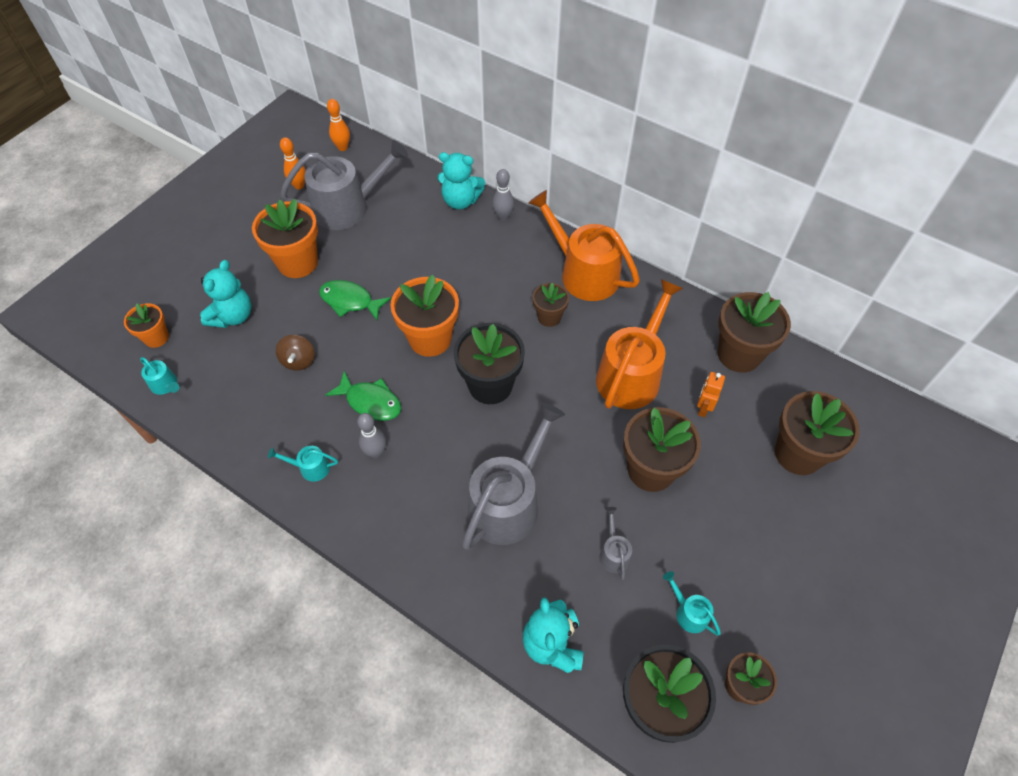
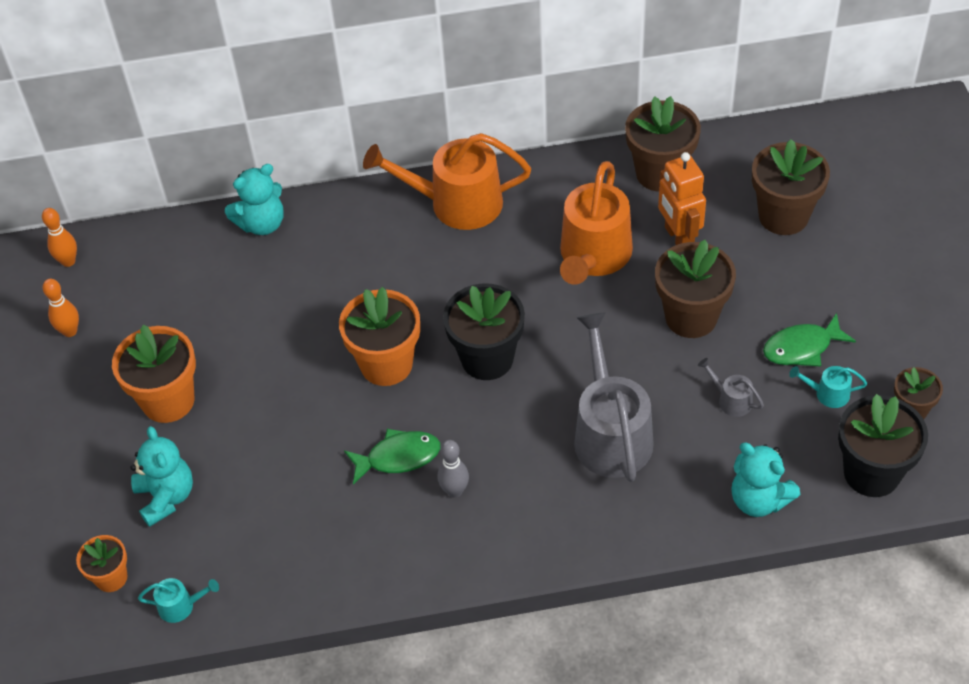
camera: 40 degrees left, 5 degrees down
(299, 361) = (286, 480): brown spinning top -> none
(310, 468) = (413, 550): turquoise watering can -> none
(347, 207) = (152, 313): grey watering can -> none
(350, 301) = (268, 392): green fish -> green fish (802, 347)
(503, 216) = (322, 208): grey bowling pin -> none
(549, 317) = (470, 264): brown flower pot -> none
(631, 374) = (593, 256): orange watering can -> orange watering can turned 150 degrees counterclockwise
(703, 408) = (678, 238): orange robot -> orange robot, size x1.72

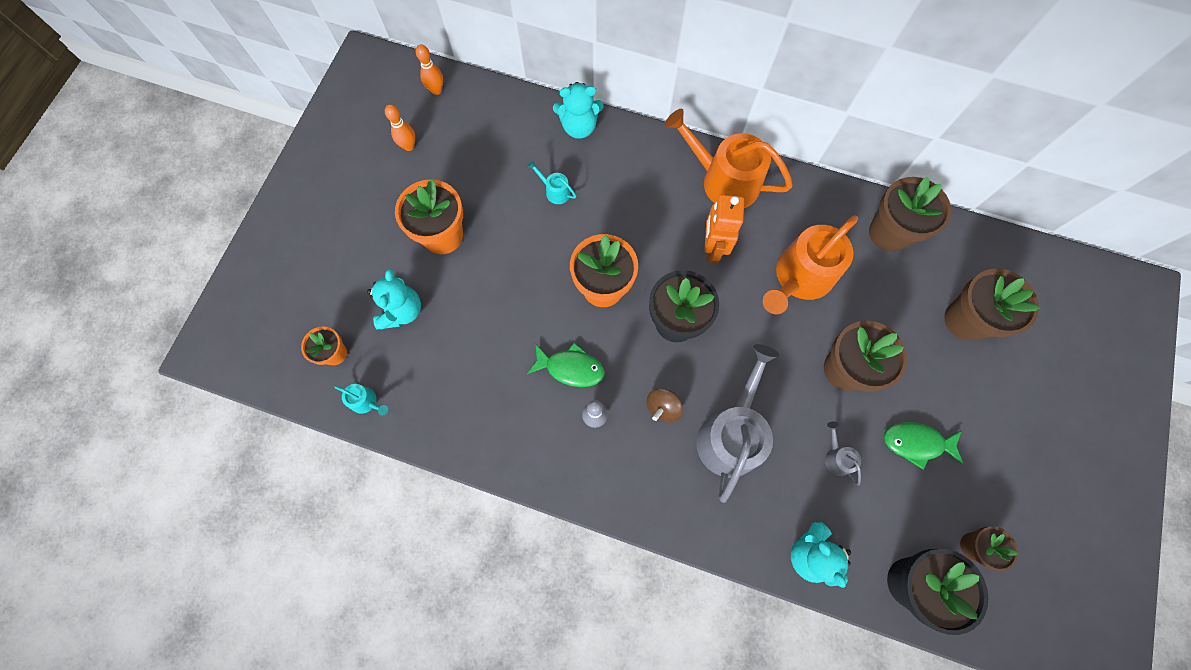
camera: 25 degrees right, 20 degrees up
(523, 444) = (663, 407): none -> brown spinning top
(678, 238) = (872, 296): orange robot -> orange robot (712, 248)
(828, 394) = (914, 494): turquoise watering can -> turquoise watering can (555, 191)

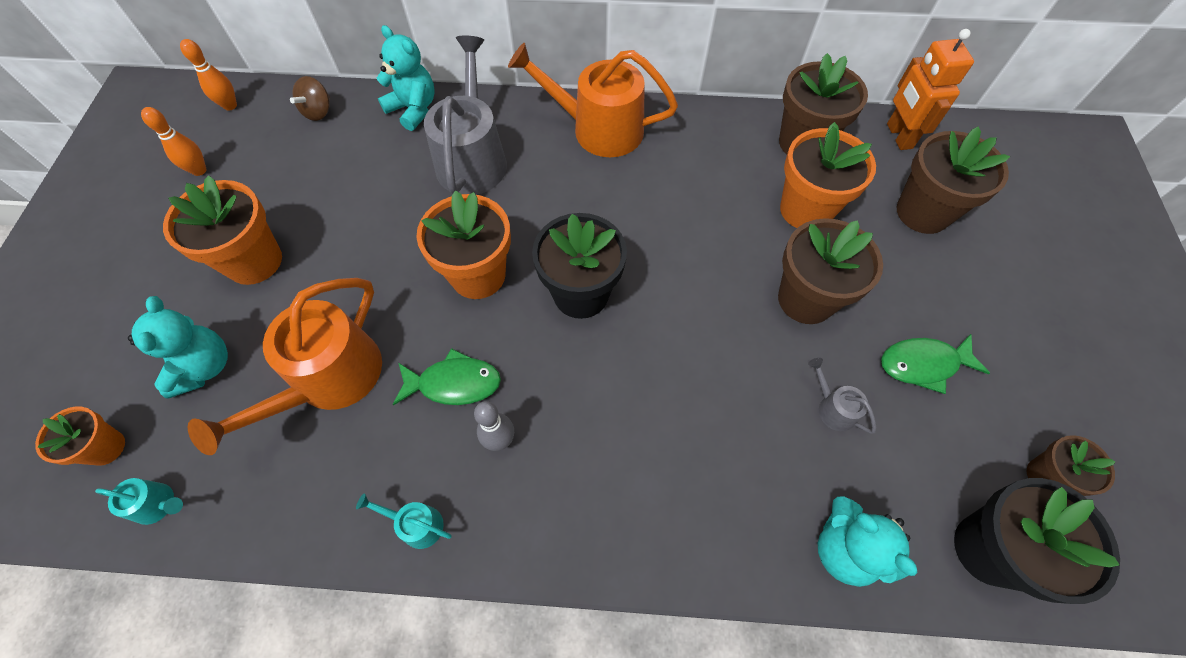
camera: 15 degrees left, 10 degrees down
(555, 191) = (396, 181): turquoise watering can -> turquoise watering can (417, 524)
(579, 127) = (413, 109): turquoise teddy bear -> turquoise teddy bear turned 120 degrees counterclockwise
(663, 407) = (590, 403): brown spinning top -> brown spinning top (318, 112)
(712, 248) = (604, 201): orange robot -> orange robot (898, 136)
(731, 434) = (689, 414): grey watering can -> grey watering can (472, 158)
(800, 278) = (718, 210): orange watering can -> orange watering can (329, 379)
(870, 294) = (805, 210): none -> orange flower pot

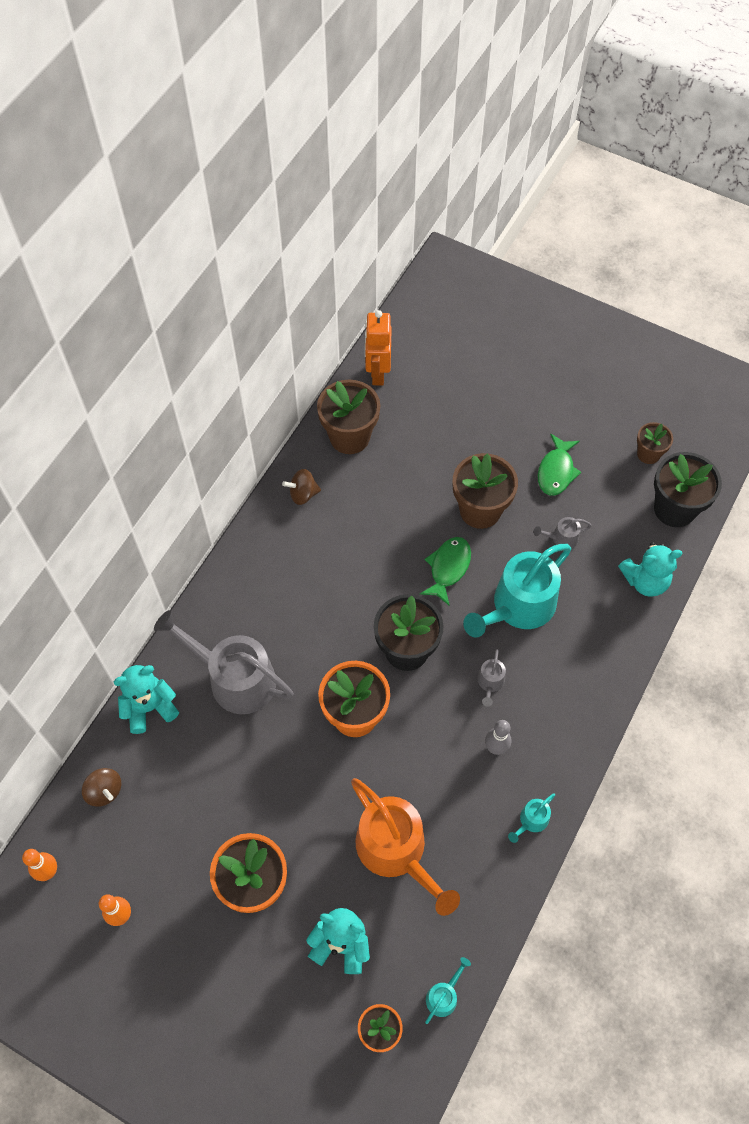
camera: 65 degrees left, 0 degrees up
(454, 383) = (439, 763): green fish -> green fish (448, 568)
(584, 399) = (490, 682): none -> grey watering can
(599, 129) = (256, 570): orange watering can -> none
(705, 393) = (518, 606): none -> turquoise watering can
(708, 131) = (303, 494): none -> brown spinning top
(805, 210) = (409, 469): orange flower pot -> none
(898, 136) = (377, 373): orange robot -> orange robot turned 75 degrees clockwise
(922, 212) = (449, 400): brown flower pot -> none

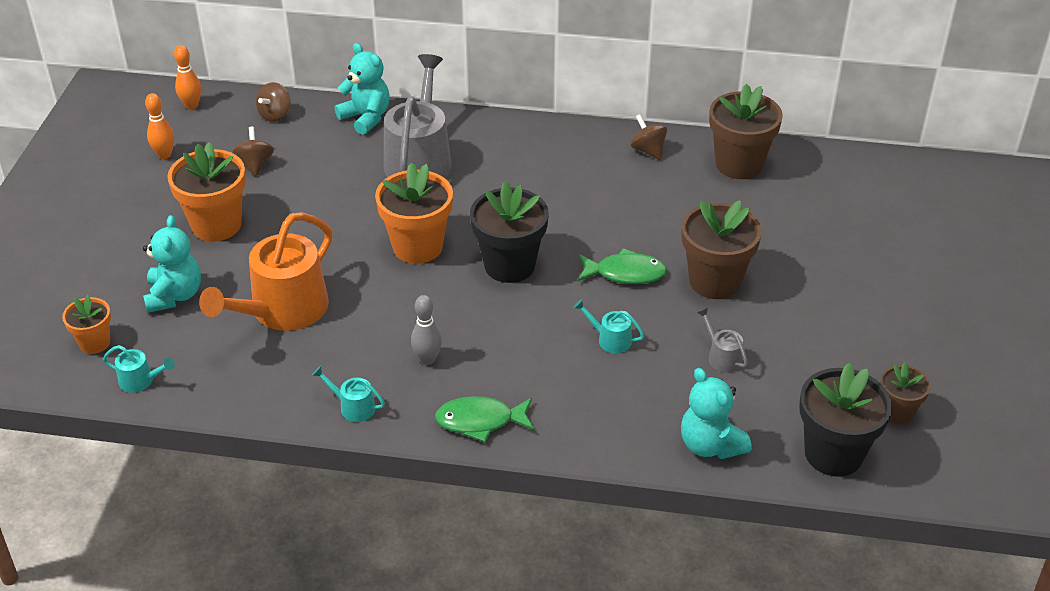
camera: 70 degrees right, 20 degrees down
(177, 828) = (255, 165): none -> brown spinning top
(377, 373) = (834, 164): orange robot -> none
(490, 682) = (503, 337): grey watering can -> none
(518, 606) = (610, 339): turquoise watering can -> turquoise watering can, size x0.43
(556, 471) = (811, 333): green fish -> green fish (480, 421)

